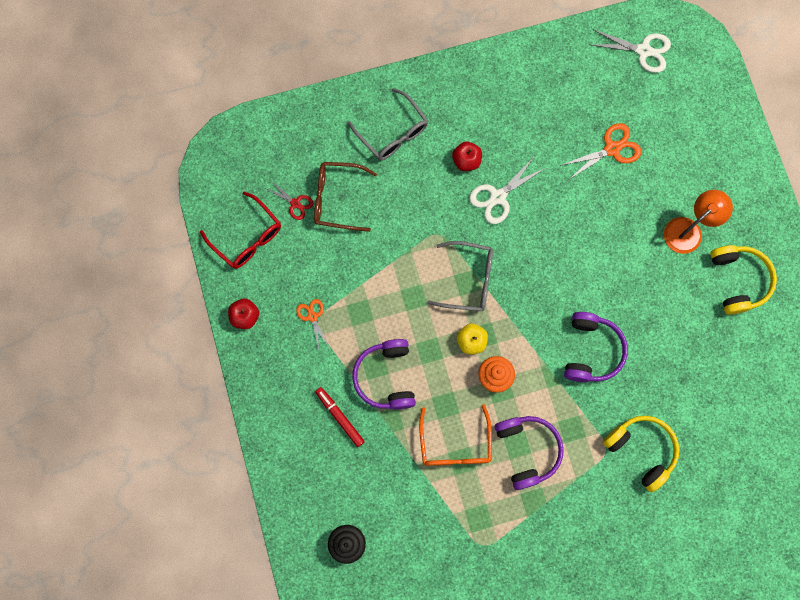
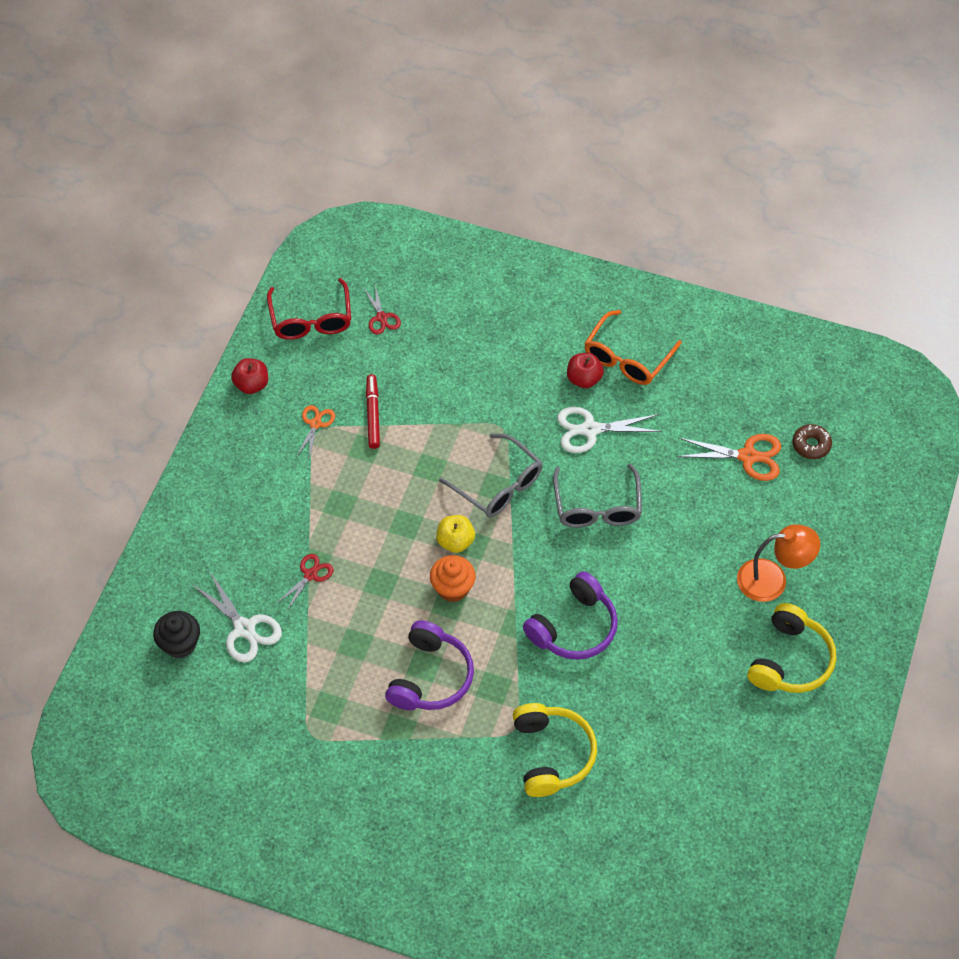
camera: 35 degrees right, 20 degrees down
(337, 199) = (426, 337): brown glasses -> none
(340, 417) = (267, 528): red marker -> red marker (373, 414)
(386, 377) = (343, 521): purple headphones -> none
(392, 132) = (529, 312): grey glasses -> grey glasses (597, 507)
(395, 432) = (310, 575): none -> red scissors
(455, 444) = (361, 624): orange glasses -> orange glasses (627, 358)
(643, 51) = (855, 387): white scissors -> white scissors (244, 628)
(645, 113) = (811, 445): none -> brown donut

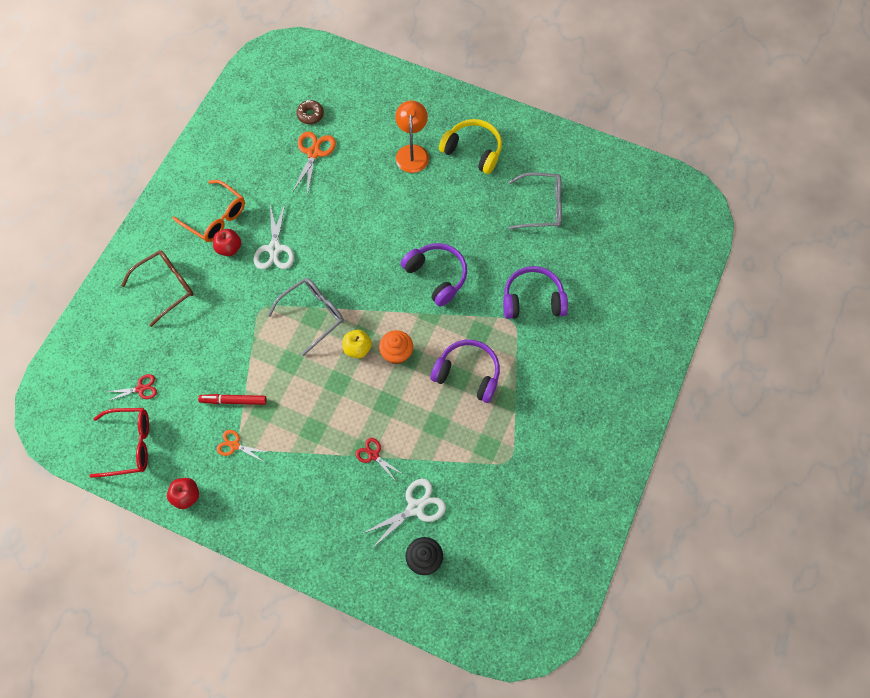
camera: 85 degrees left, 10 degrees up
(519, 320) = (166, 287): none -> brown glasses
(551, 754) = (533, 300): yellow headphones -> purple headphones
(597, 507) = (341, 251): grey glasses -> grey glasses (541, 206)

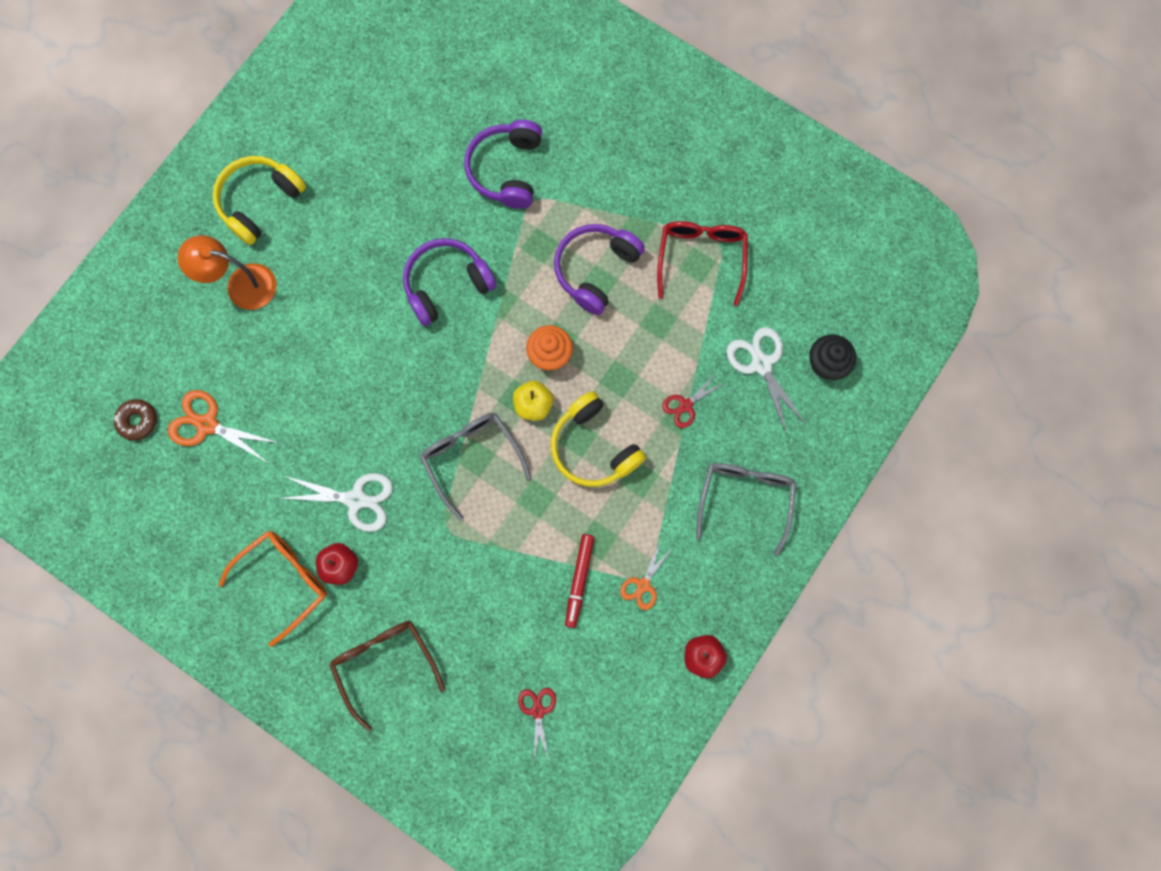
camera: 80 degrees left, 10 degrees up
(130, 444) = (618, 730): red glasses -> red glasses (701, 258)
(332, 395) = (594, 447): none -> yellow headphones
(541, 206) = (370, 130): grey glasses -> grey glasses (745, 499)

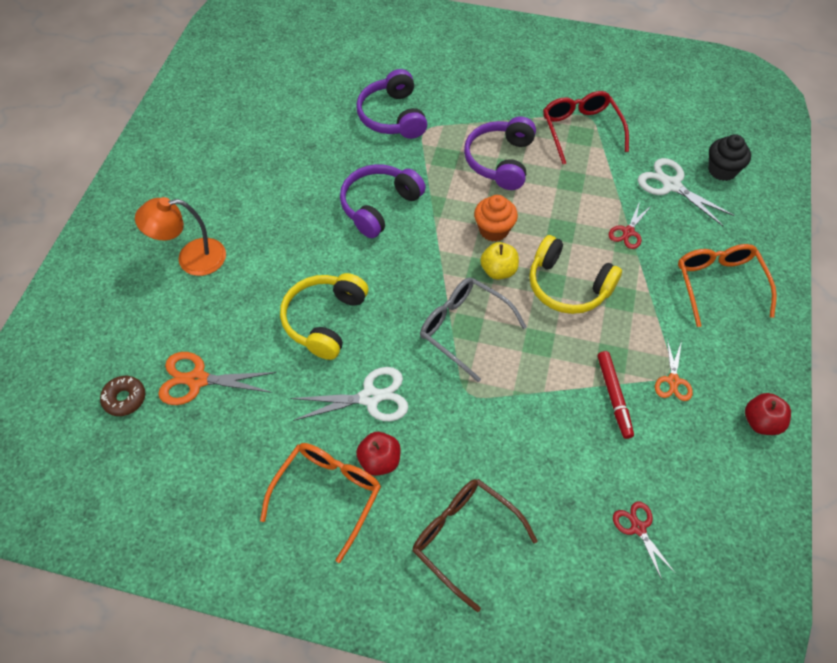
camera: 20 degrees left, 20 degrees down
(260, 202) = (187, 194): yellow headphones -> yellow headphones (325, 320)
(745, 499) = (719, 284): grey glasses -> orange glasses

